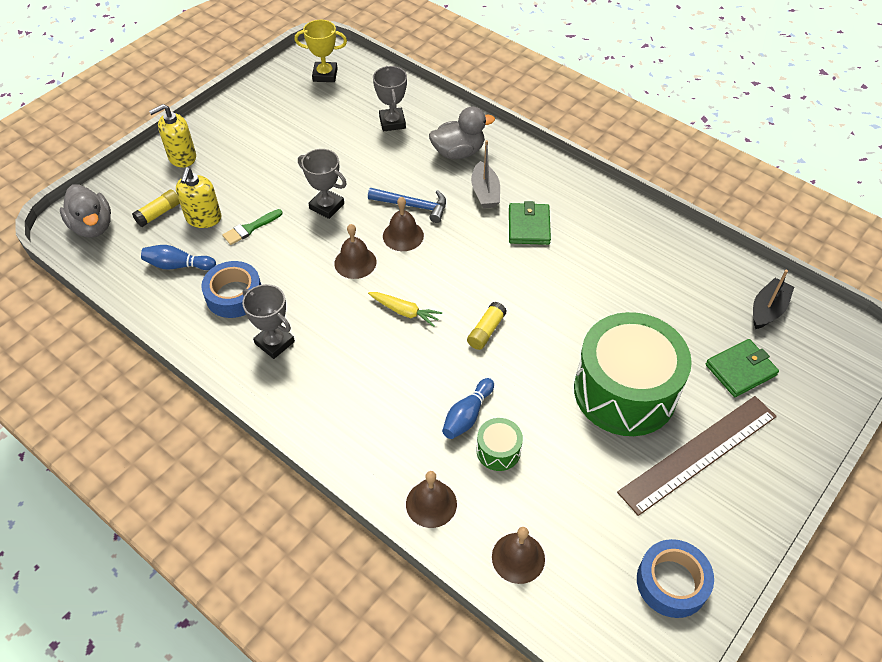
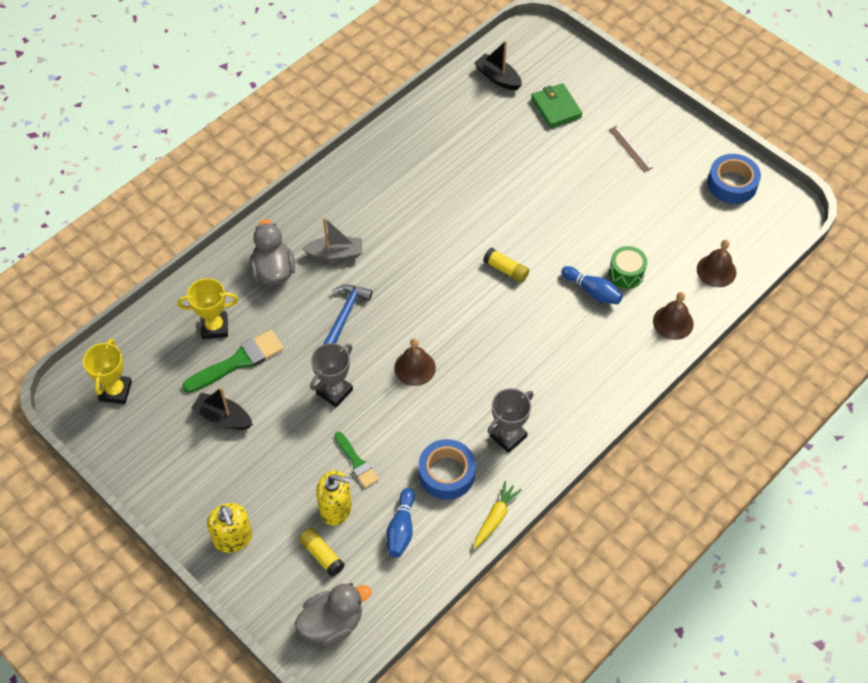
camera: 85 degrees left, 5 degrees up
(299, 138) = (223, 417): none -> black boat
(357, 141) = (238, 361): none -> green brush
(392, 122) = (214, 327): grey trophy -> yellow trophy
(403, 235) = (384, 326): brown bell -> none
(405, 312) = (479, 330): yellow carrot -> yellow carrot (495, 518)
(529, 226) = (385, 224): green wallet -> none
(625, 391) = (573, 183): green drum -> none
(698, 453) = (630, 149): brown ruler -> brown ruler, size x0.44

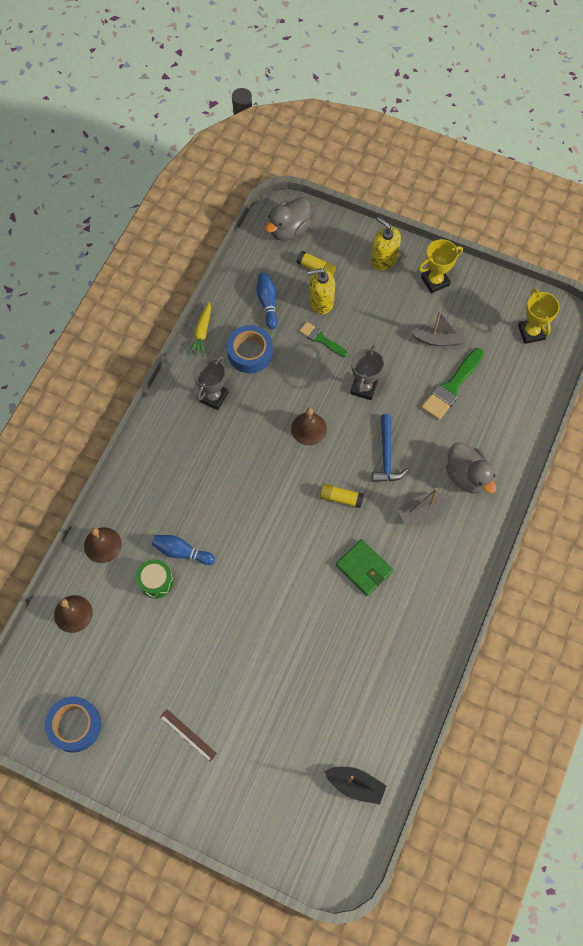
camera: 160 degrees right, 10 degrees up
(214, 327) = (487, 409): yellow trophy -> yellow trophy (435, 281)
(223, 417) = (438, 339): black boat -> grey boat
(506, 270) = (266, 547): yellow glue stick -> yellow glue stick (341, 498)
(556, 108) = (280, 764): green wallet -> green wallet (364, 568)

